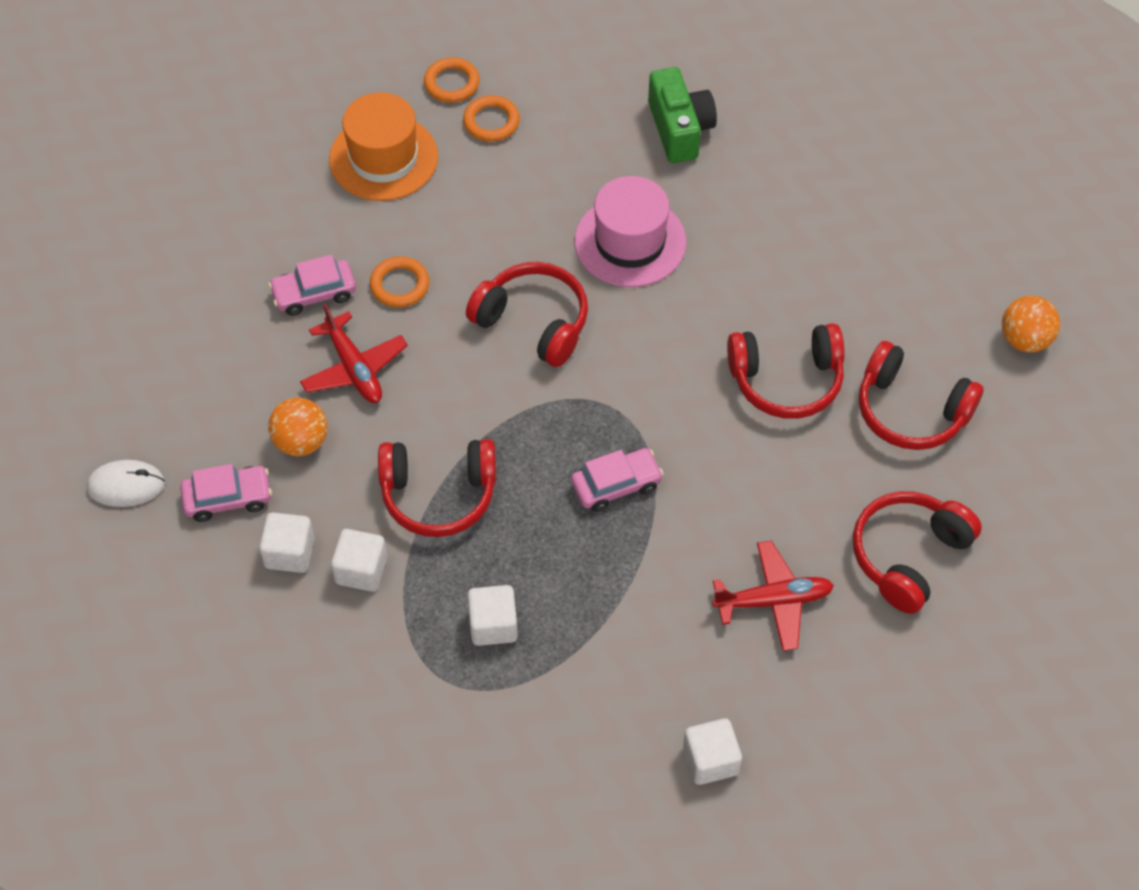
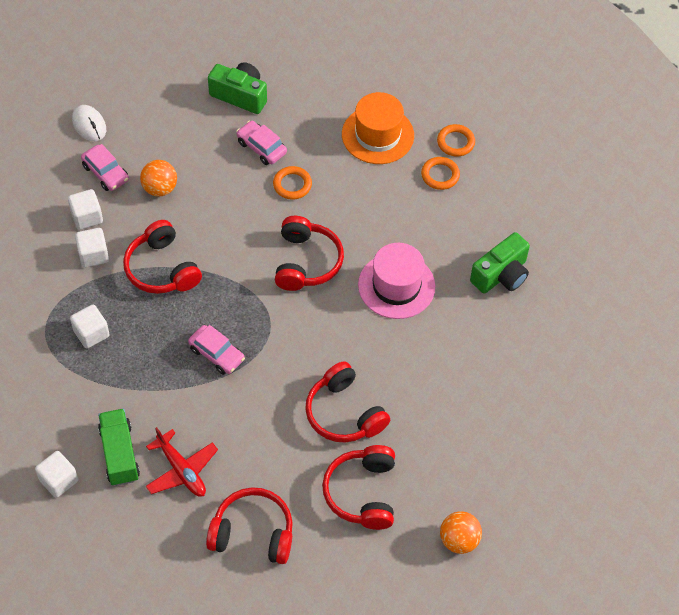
camera: 60 degrees right, 0 degrees up
(208, 281) = (240, 95): none -> green camera
(354, 368) = (222, 190): red plane -> none
(709, 666) = (119, 454): none -> green truck

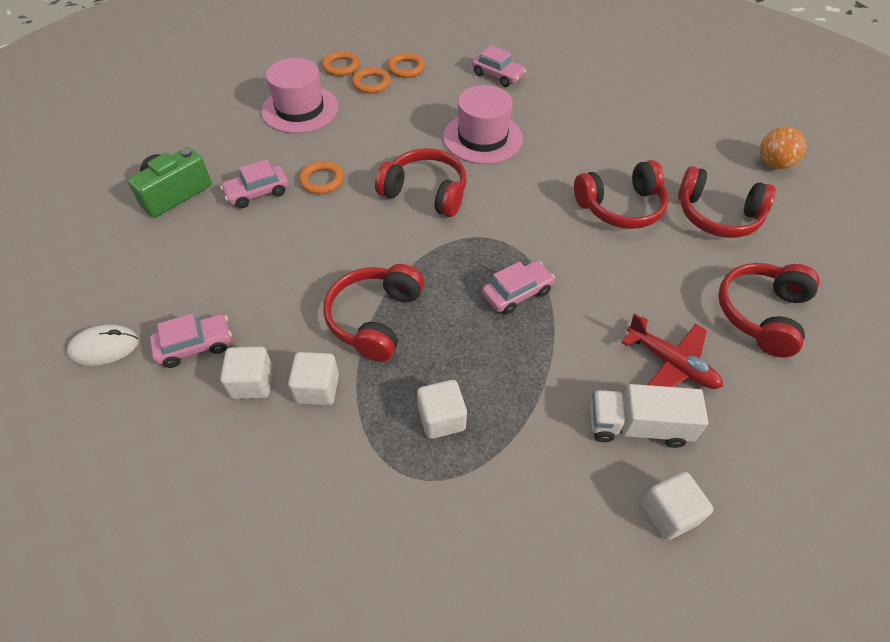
camera: 70 degrees left, 5 degrees down
(119, 454) = (638, 426): green truck -> white truck
(160, 188) = (255, 294): orange ball -> none
(162, 269) = (375, 319): red headphones -> red headphones turned 120 degrees clockwise
(181, 470) = (671, 363): red plane -> red plane turned 60 degrees clockwise
(377, 135) = (300, 109): orange hat -> pink hat
(477, 195) = (406, 68): none -> orange ring
(501, 275) = (498, 75): green camera -> pink car

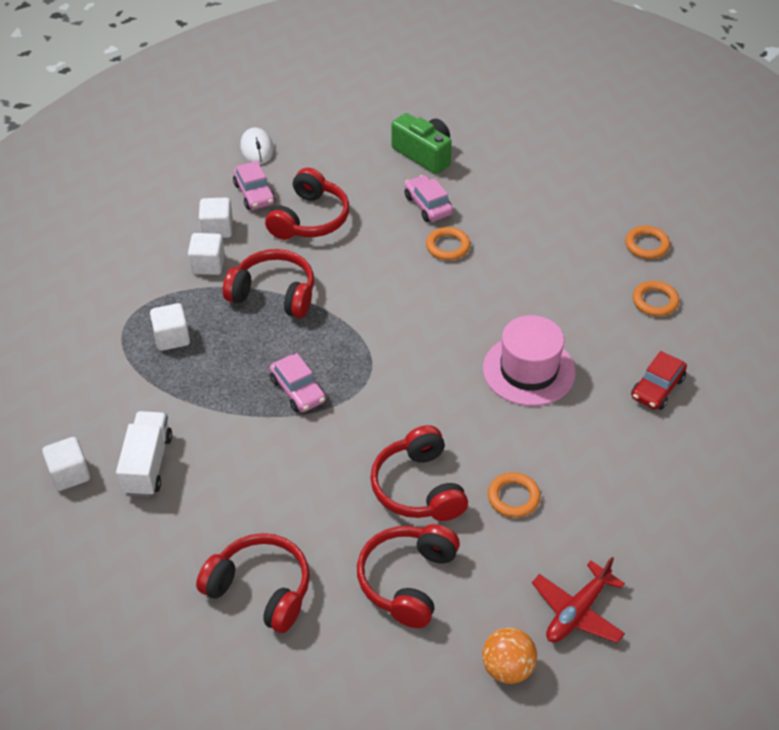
camera: 90 degrees right, 5 degrees down
(300, 109) = (560, 220): pink hat -> none
(371, 83) = (618, 273): orange ring -> orange ring (513, 497)
(425, 192) = (434, 323): red headphones -> red headphones (310, 219)
(498, 75) = (657, 388): pink car -> red car
(671, 363) = (208, 499): red plane -> red plane (577, 612)

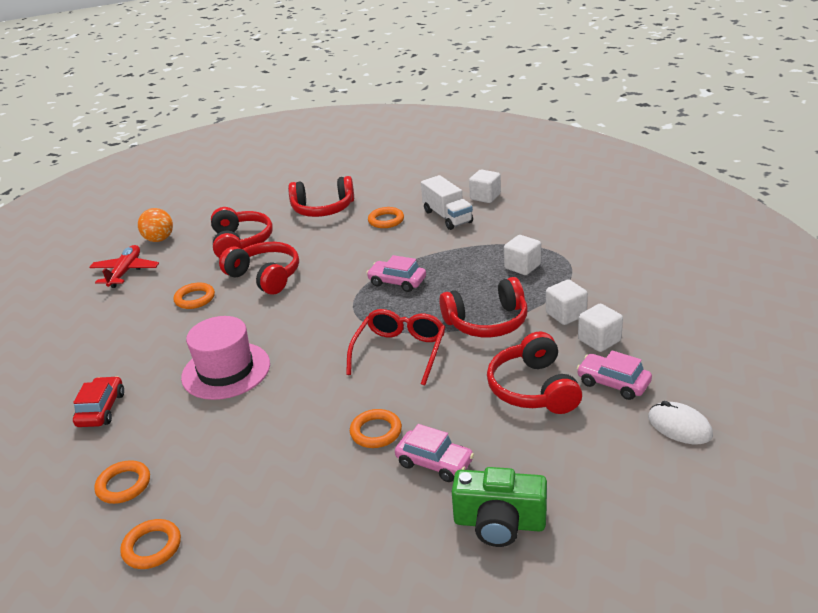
camera: 150 degrees right, 15 degrees down
(214, 506) = (386, 220): none -> orange ring
(370, 305) = (400, 351): none -> red glasses

